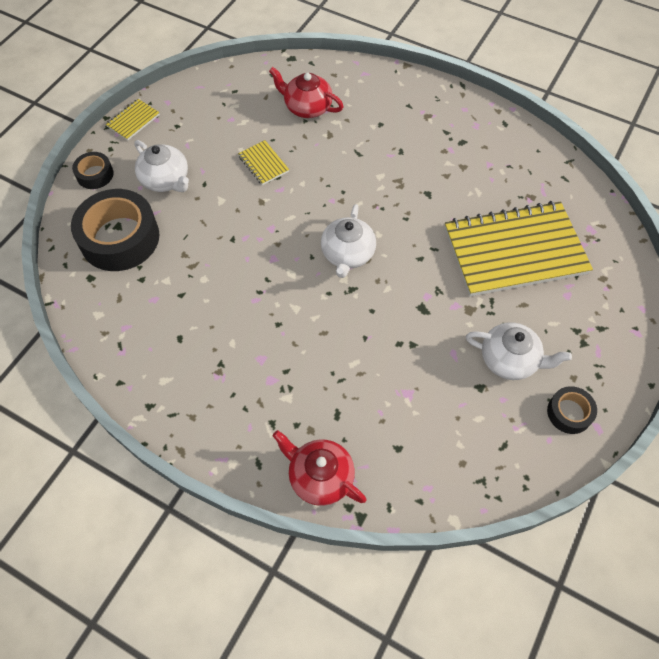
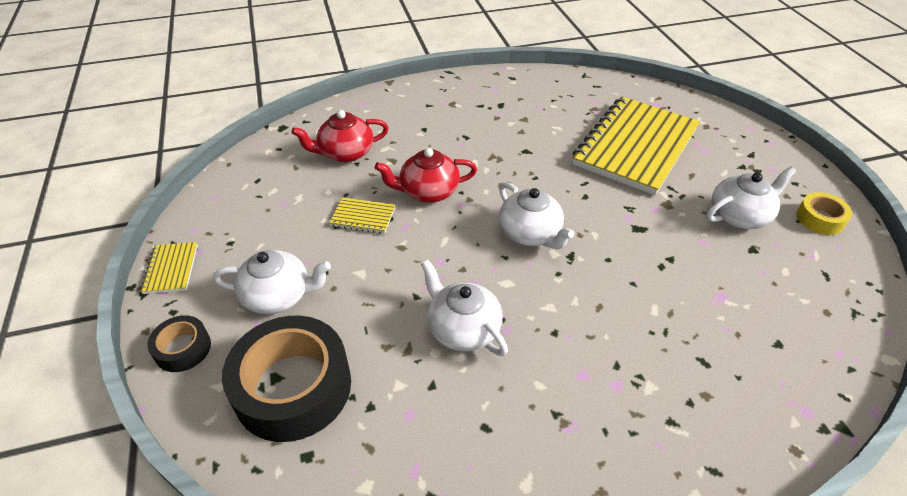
camera: 45 degrees left, 15 degrees down
(233, 278) = (462, 328): none -> white teapot
(319, 476) = (770, 427): red teapot -> red teapot (428, 191)
(569, 413) = (820, 219): black tape -> yellow tape

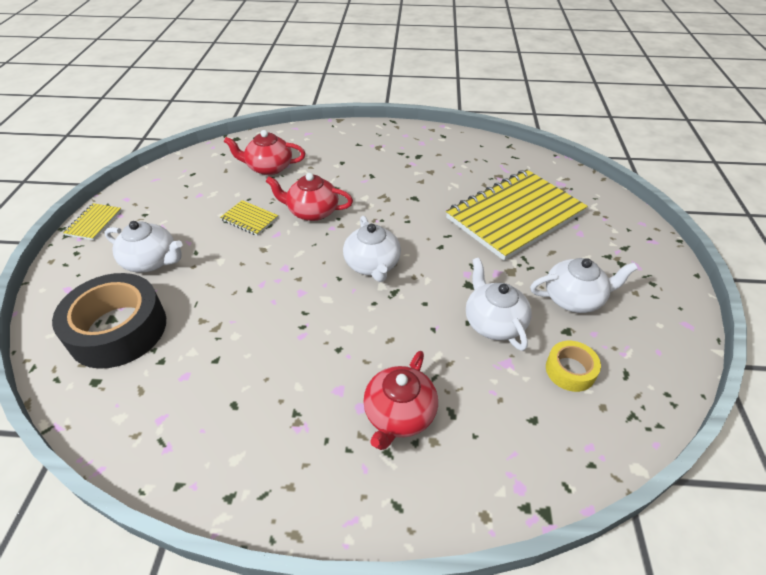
camera: 20 degrees right, 0 degrees up
(183, 348) = (65, 280): black tape -> none
(462, 328) = (267, 324): white teapot -> white teapot (493, 322)
(657, 380) = (399, 415): none -> red teapot
(820, 219) = (655, 322): yellow tape -> yellow tape (570, 370)

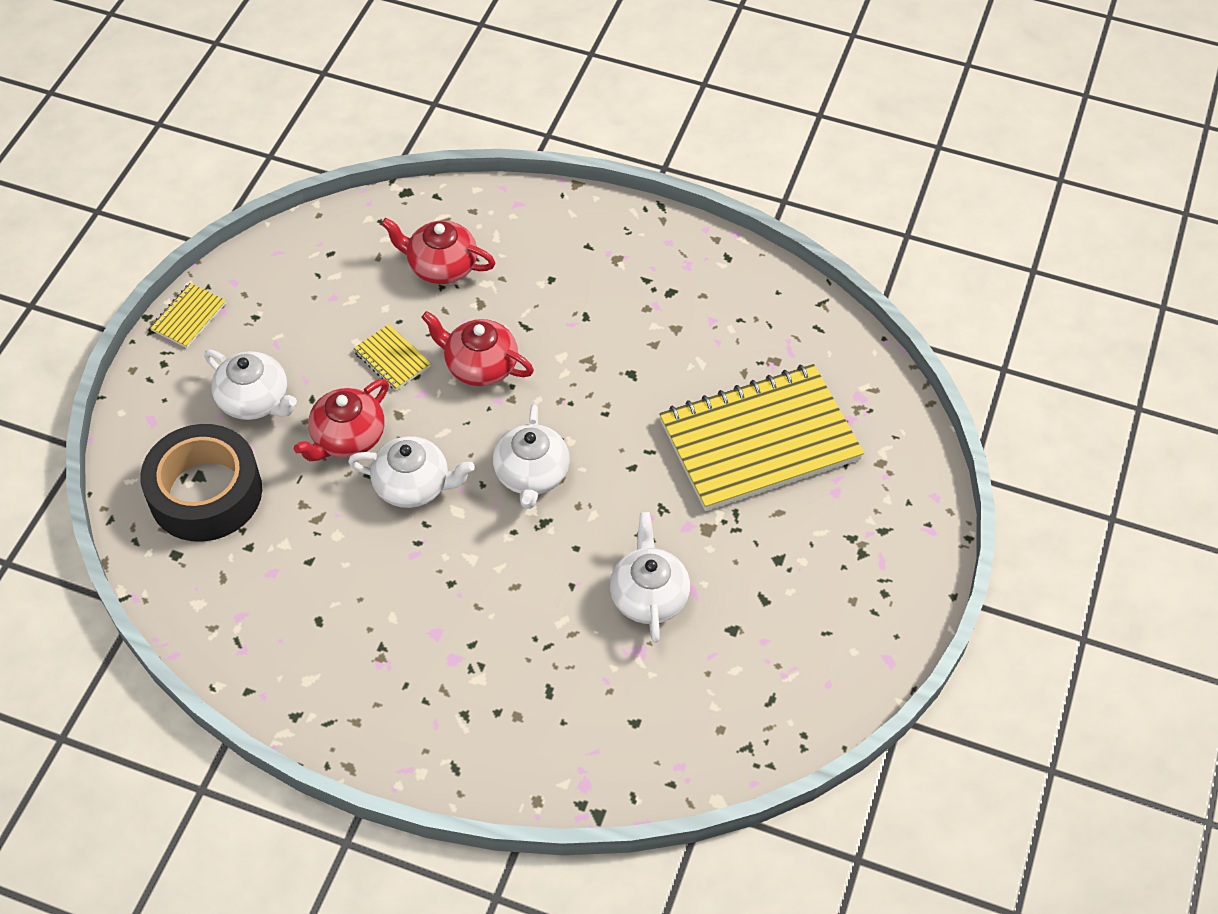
camera: 15 degrees right, 10 degrees up
(399, 415) = (491, 678): red teapot -> red teapot (347, 438)
(570, 370) = (707, 679): yellow tape -> none
(574, 298) = (768, 588): white teapot -> white teapot (413, 485)

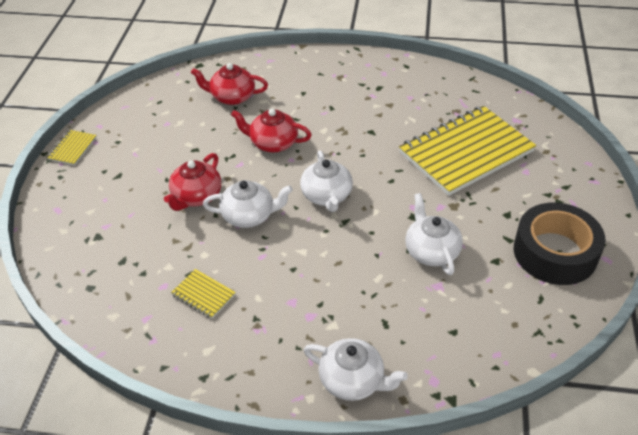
camera: 10 degrees left, 10 degrees down
(205, 493) = (104, 246): black tape -> black tape (555, 252)
(255, 400) = (128, 186): white teapot -> white teapot (353, 380)
(392, 359) = (214, 149): yellow notebook -> yellow notebook (203, 295)

